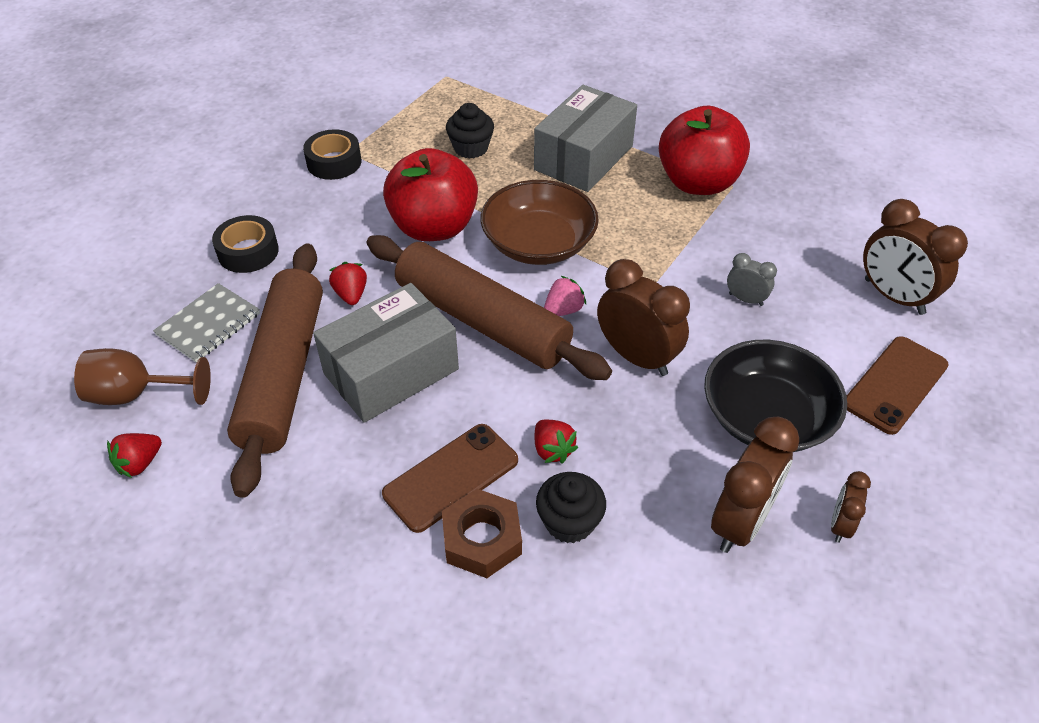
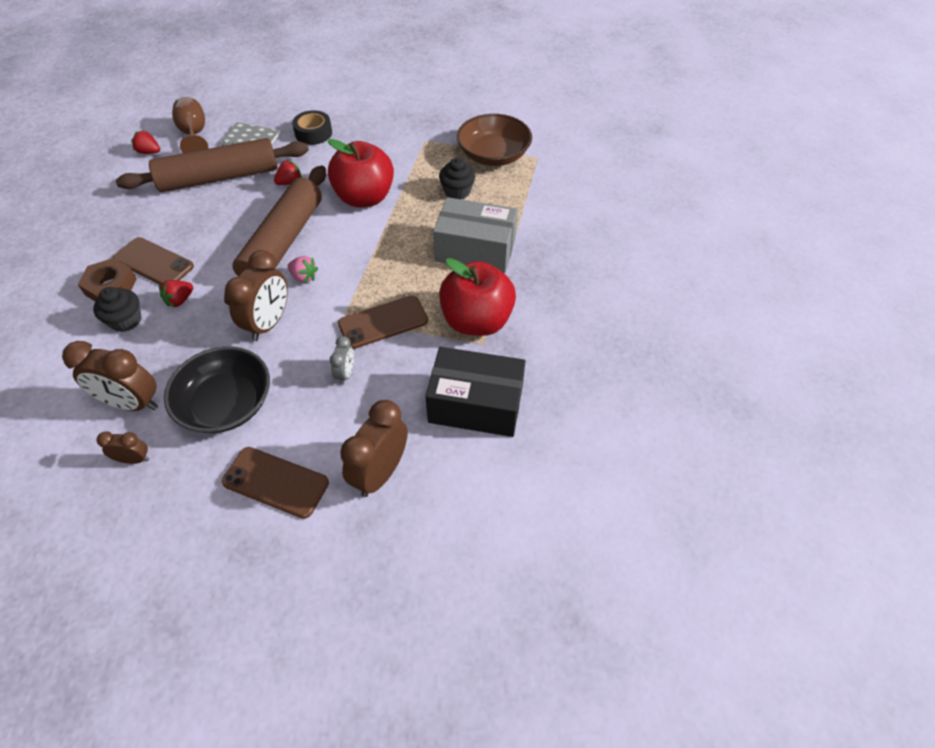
camera: 70 degrees right, 5 degrees up
(334, 162) = (411, 138): black tape -> none
(391, 371) = (230, 216): grey box -> none
(538, 243) = (367, 249): brown bowl -> brown bowl (493, 155)
(673, 253) = (383, 322): none -> brown phone
(816, 210) = (475, 405): none -> black box

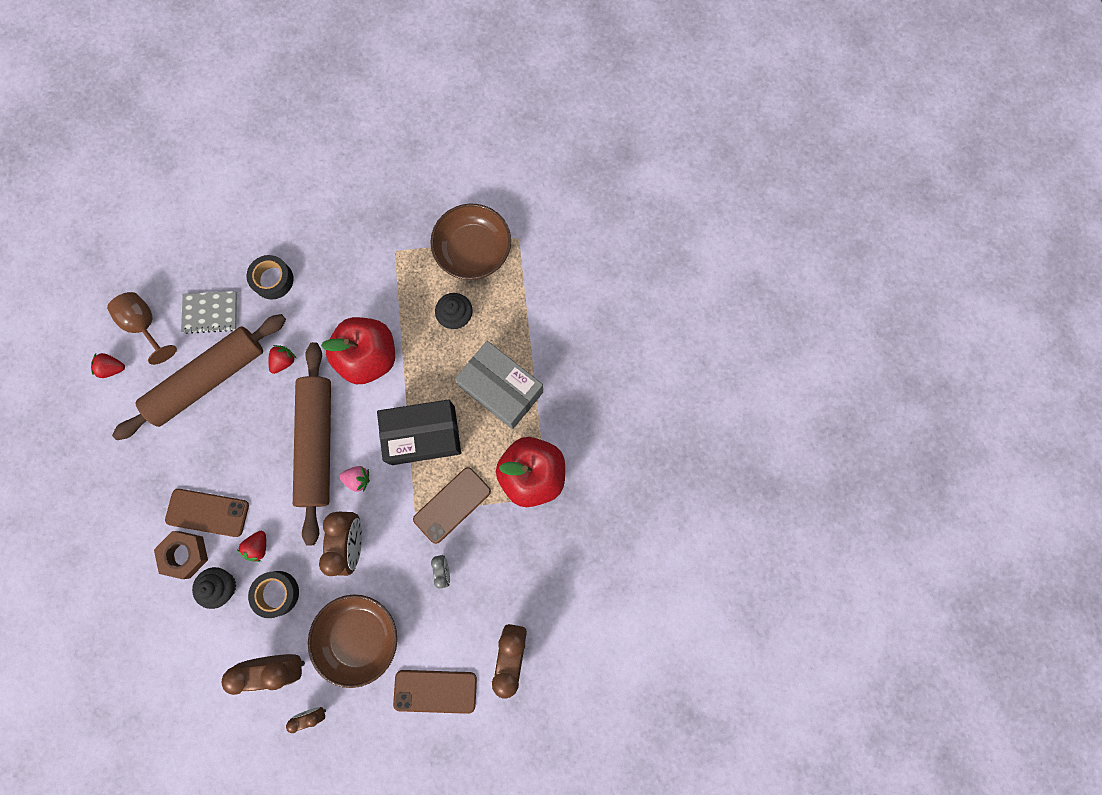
camera: 20 degrees left, 25 degrees up
(171, 341) = (277, 593): none -> black tape
(226, 404) = (359, 636): black bowl -> brown bowl
(475, 250) = (501, 389): grey box -> grey box turned 45 degrees clockwise
(475, 405) = (562, 562): black box -> black box (423, 435)

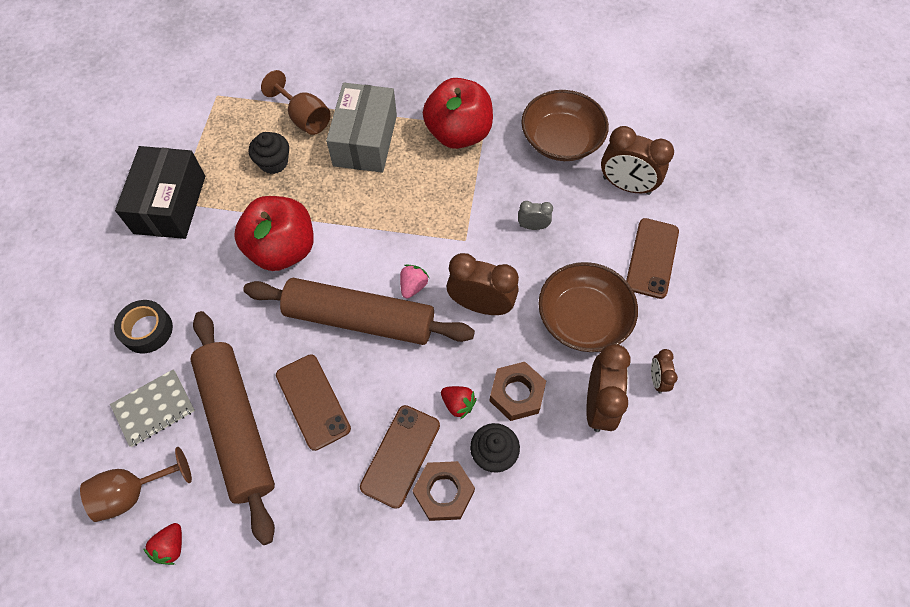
camera: 75 degrees left, 15 degrees down
(210, 312) = (154, 408): grey notebook -> grey notebook turned 45 degrees clockwise
(277, 593) = (516, 393): black tape -> brown nut
(284, 361) = (251, 336): red strawberry -> none
(423, 435) = (387, 216): black box -> black box (170, 204)
(452, 505) = (468, 205): brown phone -> brown phone (313, 401)
(473, 250) = (210, 134): brown bowl -> brown bowl (561, 140)
(501, 389) = (365, 140): grey box -> grey box turned 45 degrees counterclockwise
(512, 326) = (304, 118): none -> brown goblet

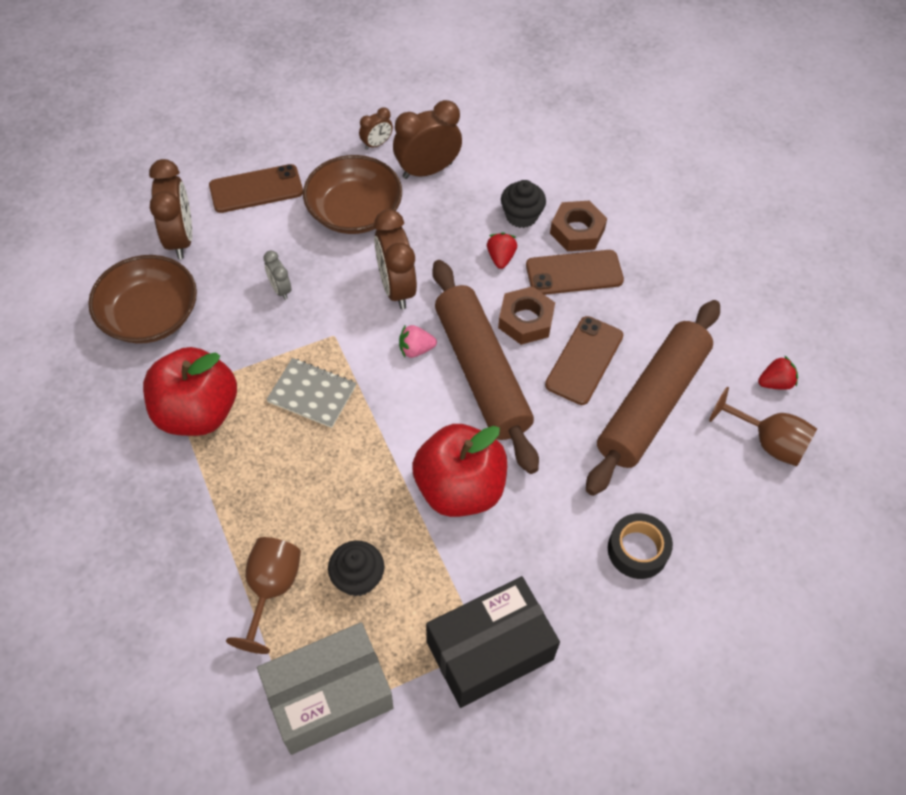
camera: 125 degrees left, 5 degrees down
(154, 408) = (696, 482): grey notebook -> grey notebook (312, 394)
(365, 140) = (264, 500): grey box -> grey box (329, 696)
(516, 393) = (460, 224): brown nut -> brown nut (525, 320)

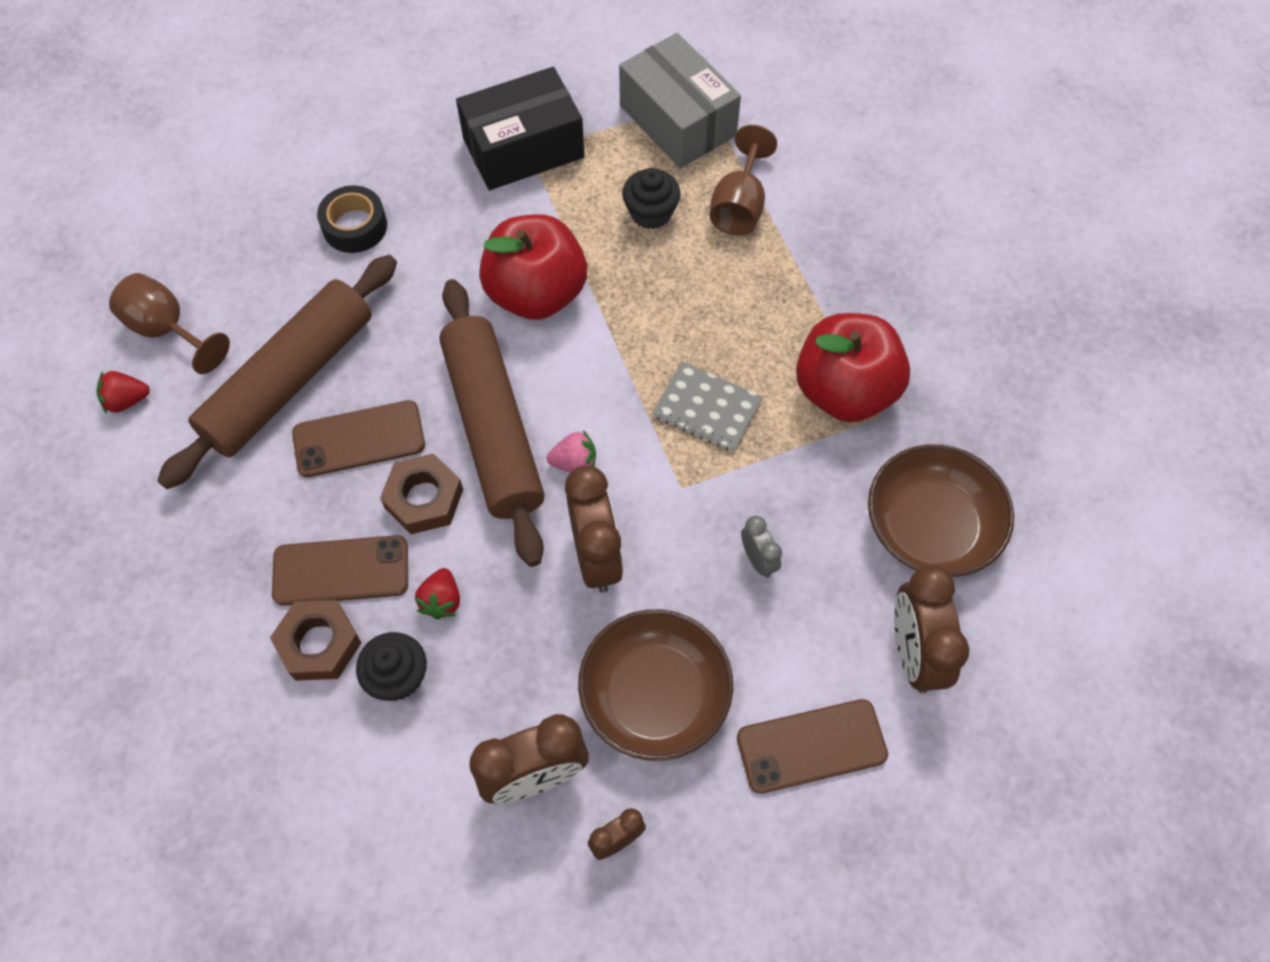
camera: 175 degrees left, 5 degrees up
(329, 696) = (678, 120): grey box -> grey box turned 75 degrees clockwise
(584, 360) = (359, 439): brown phone -> brown phone turned 45 degrees clockwise

